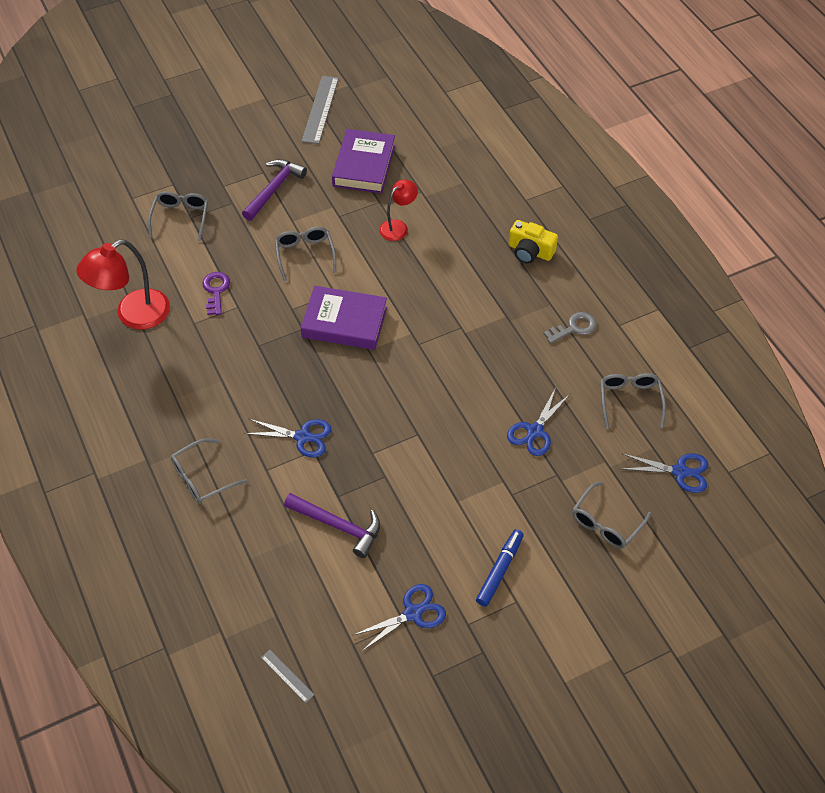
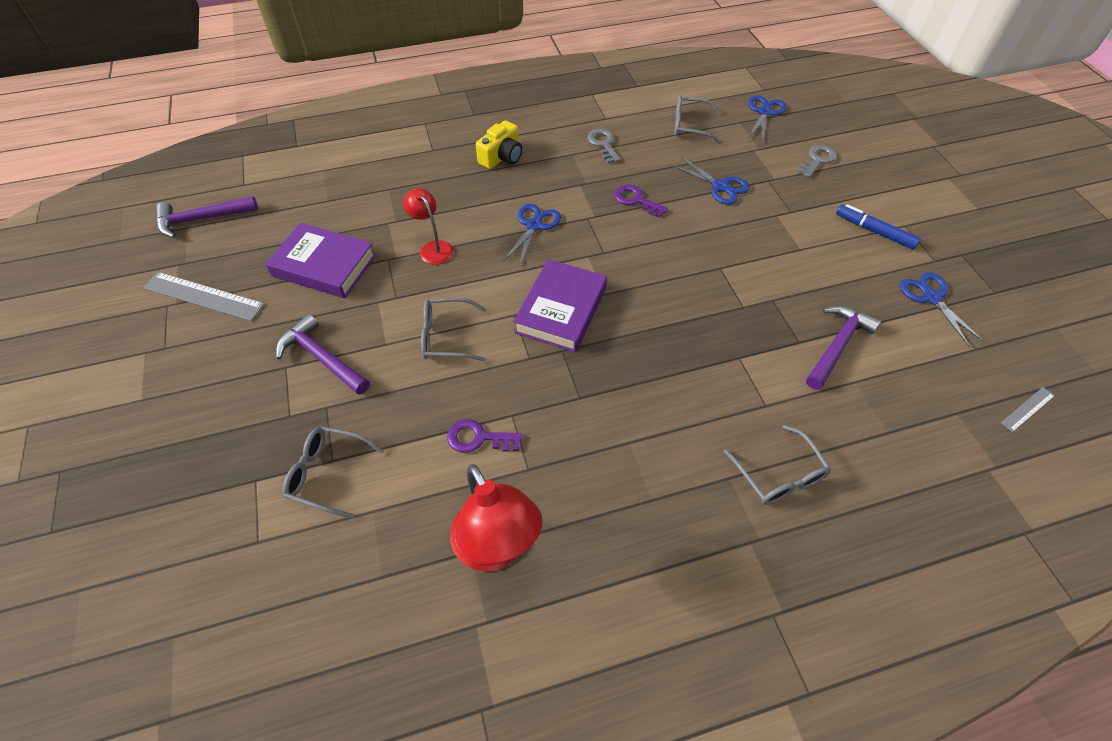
camera: 80 degrees left, 0 degrees up
(303, 437) = (720, 365): blue scissors -> blue scissors (534, 225)
(399, 82) = (202, 219): none -> purple hammer
(495, 362) = (636, 200): none -> purple key
(606, 523) = (817, 160): grey glasses -> grey key

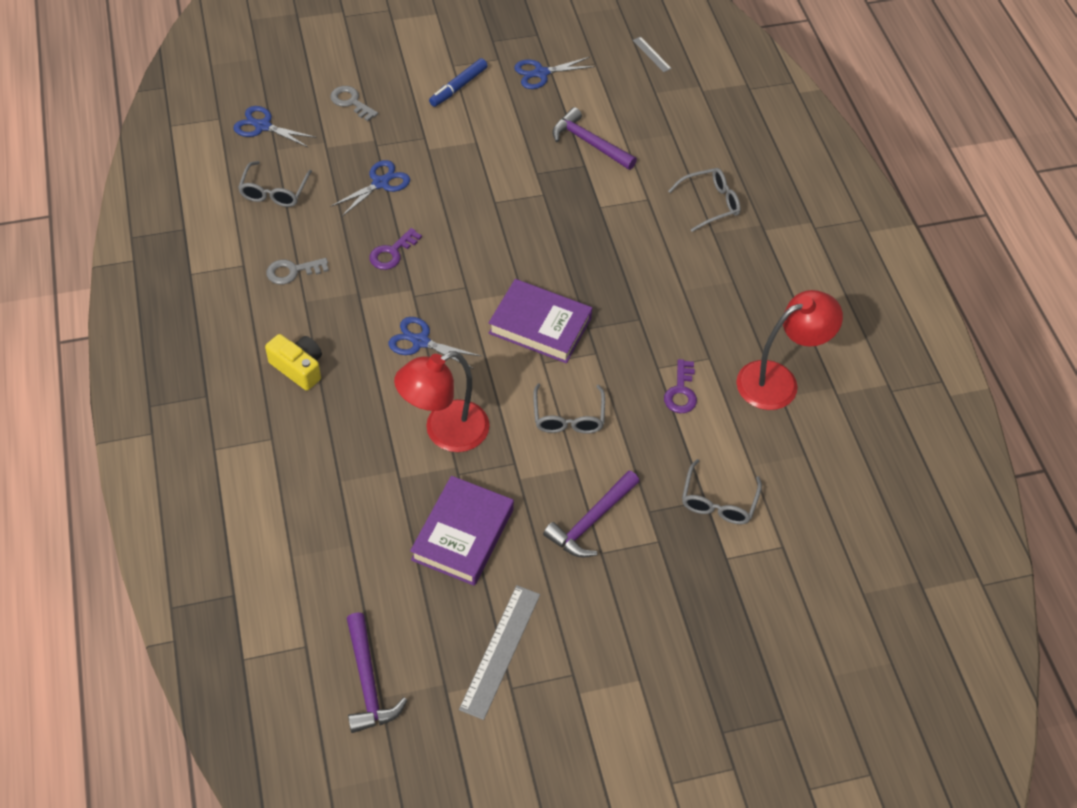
camera: 90 degrees left, 0 degrees up
(433, 248) = (445, 432): red lamp -> red lamp, size x1.73

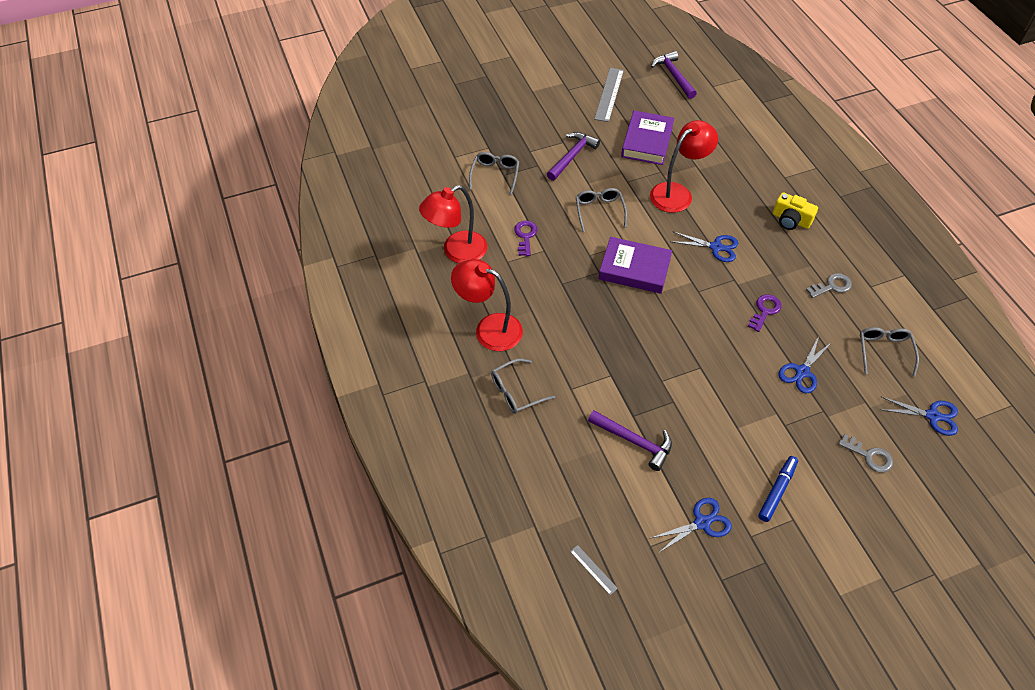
camera: 175 degrees right, 0 degrees up
(738, 274) = (489, 329): none -> red lamp

